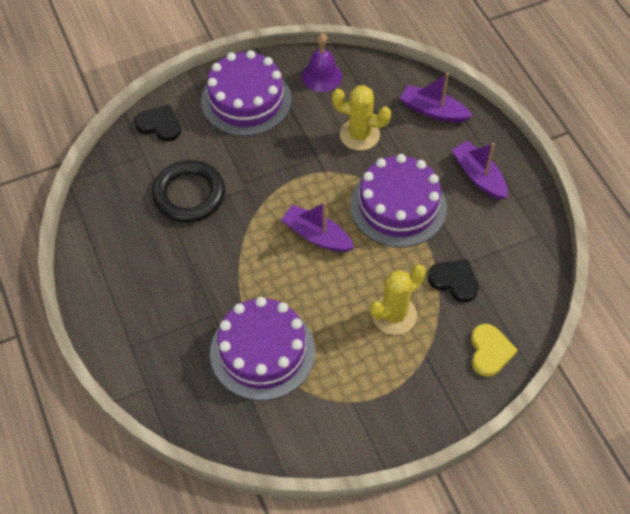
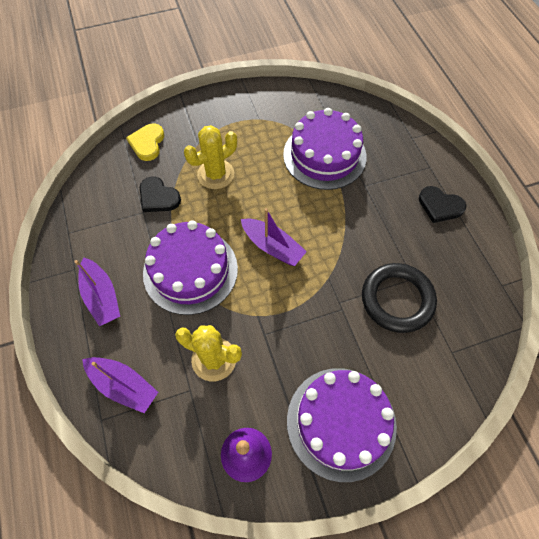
camera: 175 degrees left, 5 degrees up
(159, 125) = (441, 393): black heart -> black heart (440, 206)

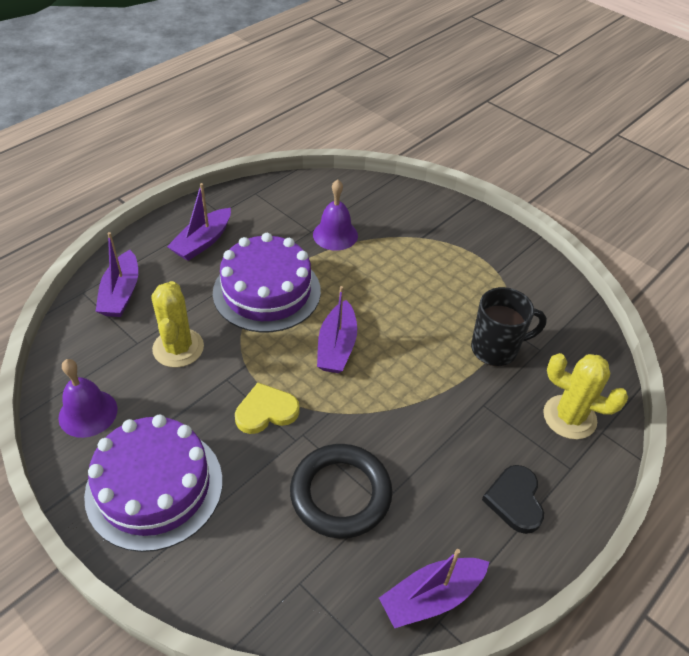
camera: 60 degrees right, 15 degrees down
(147, 143) = (392, 201): yellow heart -> yellow heart (266, 411)
(158, 197) = (335, 235): black heart -> purple bell
(216, 174) = (395, 265): yellow cactus -> yellow cactus (569, 417)
(324, 155) = (496, 349): purple cake -> black mug
(486, 282) = (431, 597): none -> purple boat

